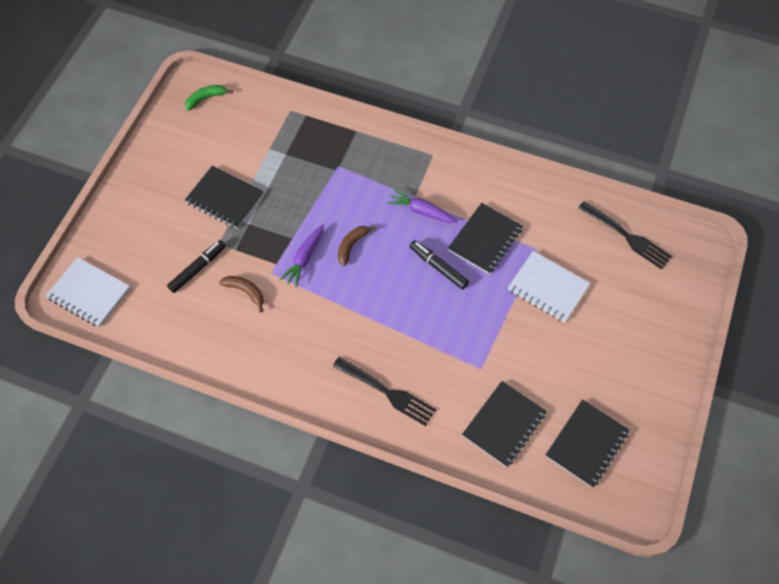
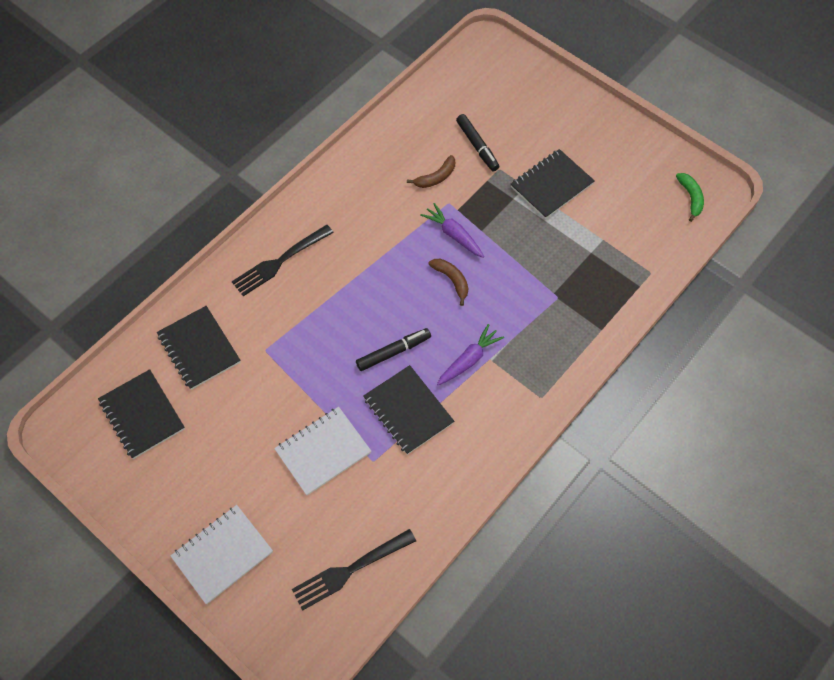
camera: 110 degrees right, 0 degrees up
(89, 293) = (484, 62): white notebook -> white notebook (222, 554)

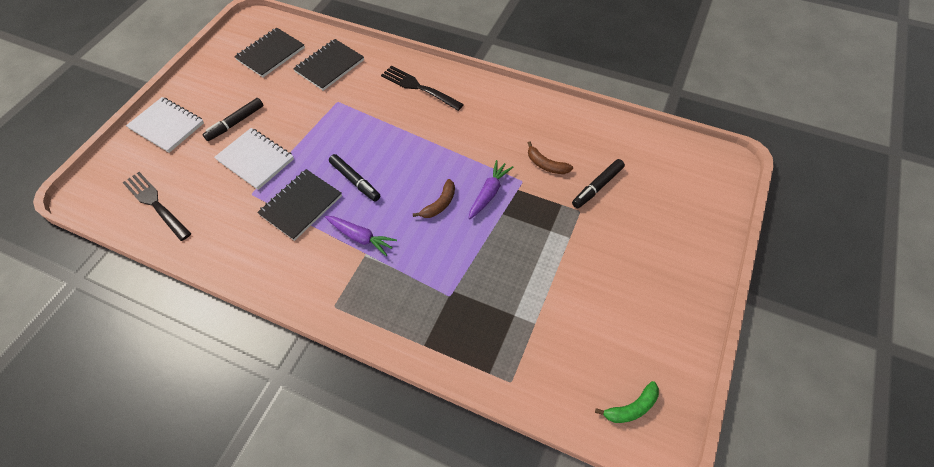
camera: 75 degrees right, 5 degrees down
(252, 469) = (235, 123): none -> black marker
(551, 185) = (581, 260): black notebook -> none

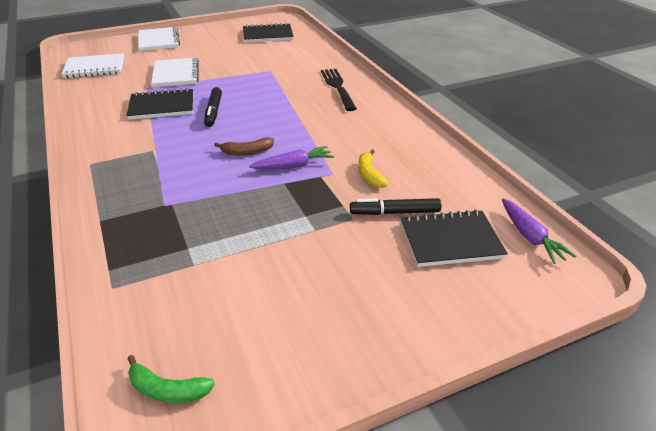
camera: 40 degrees right, 20 degrees down
(155, 204) = (94, 68): black fork -> white notebook
(235, 123) = (194, 54): black marker -> none
(329, 66) = (294, 53): black notebook -> black notebook (450, 240)
(361, 237) = (167, 140): purple carrot -> purple carrot (530, 237)
(546, 164) = (369, 174): brown banana -> yellow banana

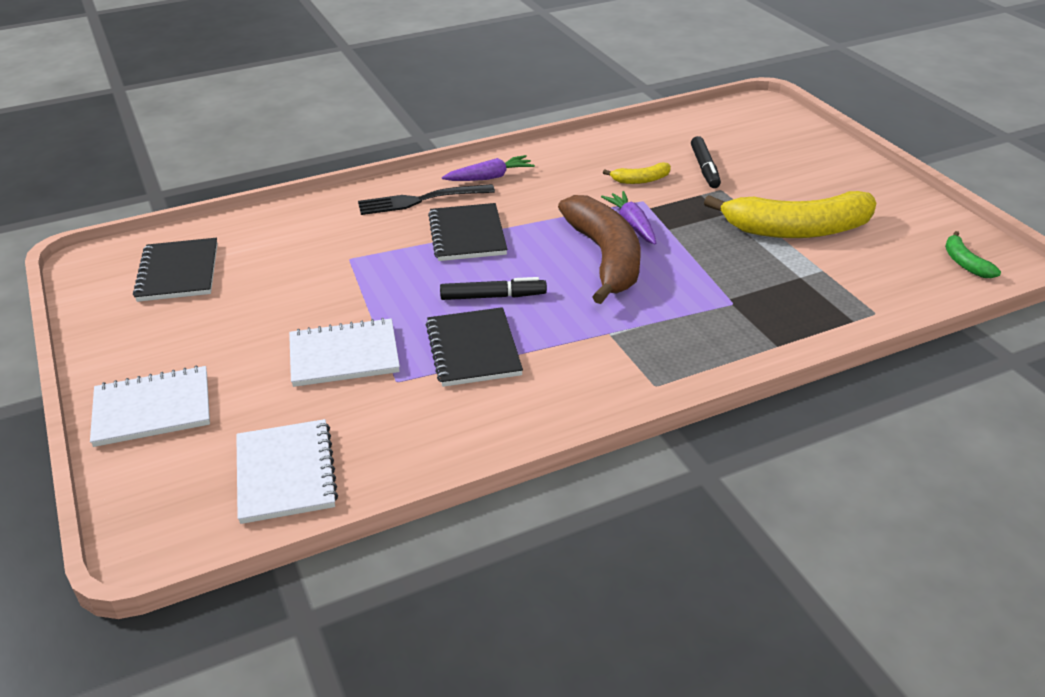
camera: 90 degrees left, 0 degrees up
(167, 389) = (965, 263): green banana -> green banana turned 150 degrees clockwise
(247, 152) = (605, 258): brown banana -> brown banana, size x2.28
(269, 258) = (796, 229): none -> yellow banana
(450, 240) = (737, 145): black notebook -> black notebook (467, 235)
(530, 237) = (720, 114): purple carrot -> purple carrot (490, 177)

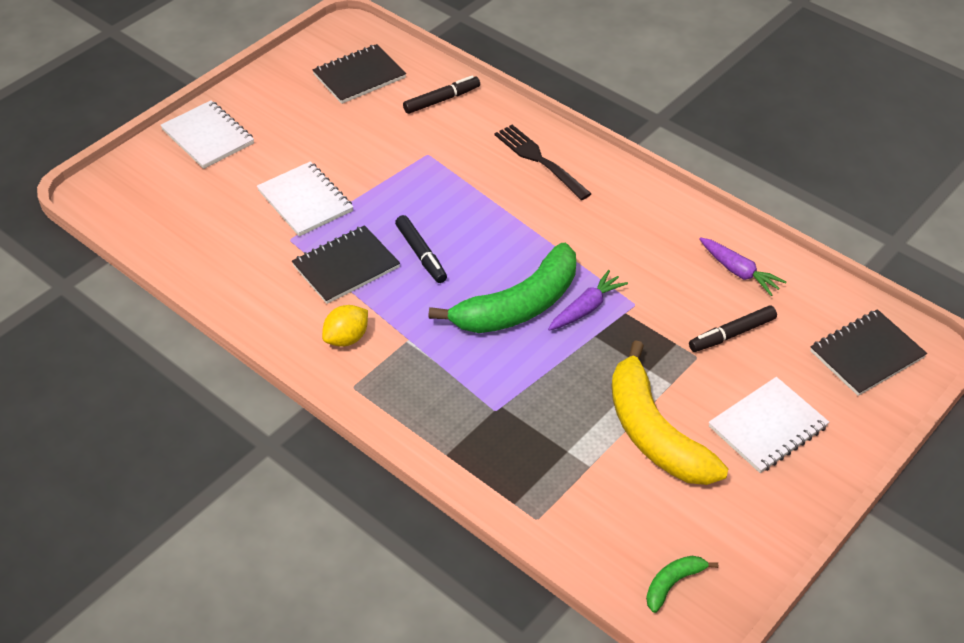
camera: 65 degrees right, 10 degrees up
(277, 231) = (441, 100): none -> black marker
(286, 473) = (173, 224): white notebook -> white notebook (768, 427)
(467, 235) = (502, 207): black notebook -> black notebook (866, 354)
(490, 177) = (607, 188): purple carrot -> purple carrot (739, 272)
(582, 373) = (346, 338): none -> yellow lemon
(605, 258) = (518, 306): brown banana -> green banana
(640, 180) = (674, 292): yellow banana -> none

